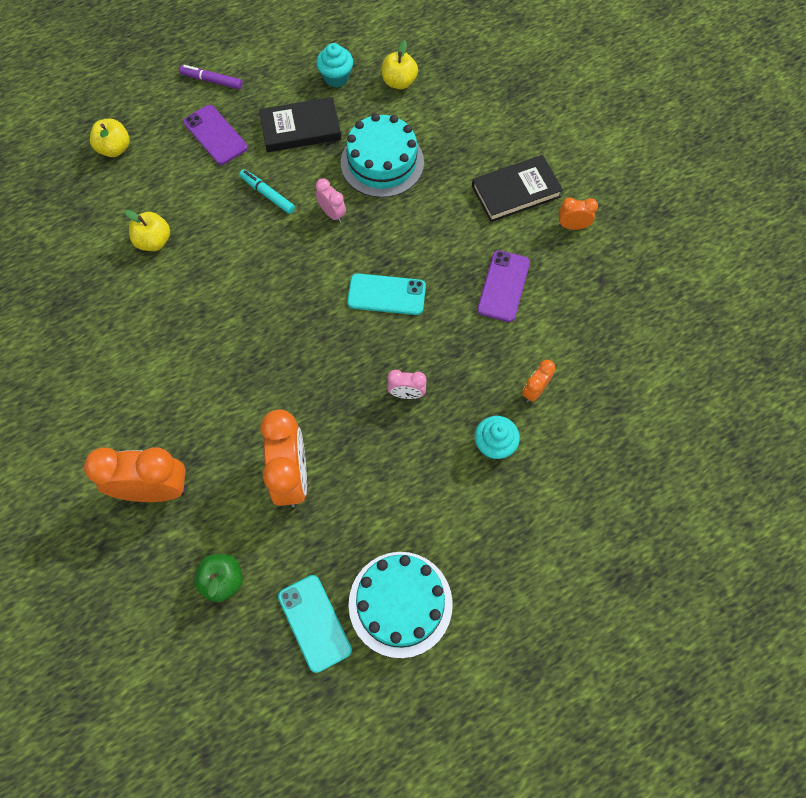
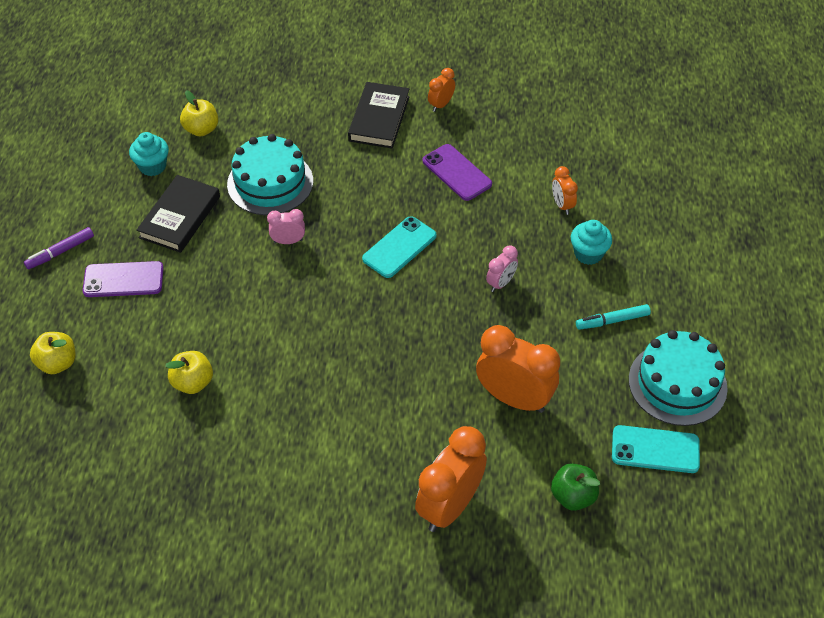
camera: 55 degrees left, 15 degrees down
(267, 194) = (225, 275): turquoise marker -> turquoise marker (612, 321)

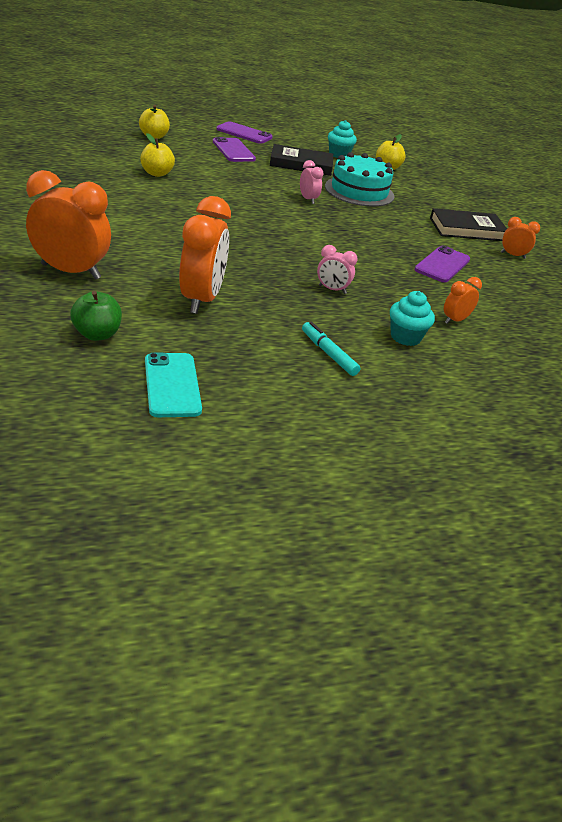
camera: 65 degrees right, 15 degrees down
(60, 252) = (244, 133): purple marker -> purple phone
(399, 247) = (336, 242): turquoise phone -> none
(677, 383) = (269, 399): turquoise cake -> none

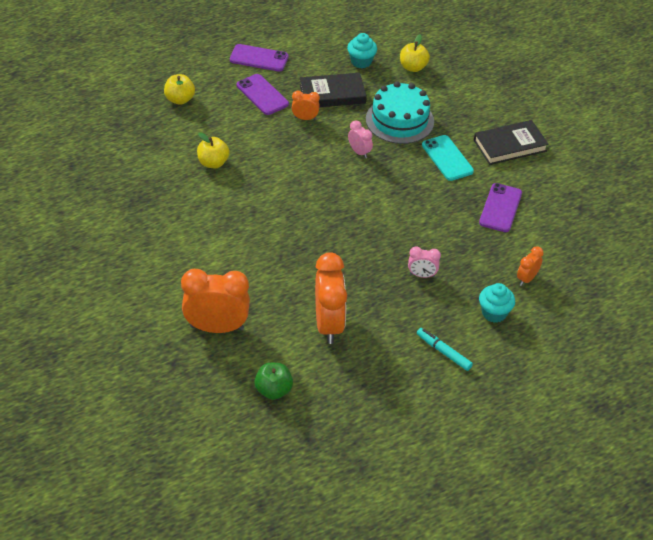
camera: 10 degrees left, 10 degrees up
(172, 385) = (349, 422): turquoise phone -> turquoise phone (447, 158)
(513, 255) = (556, 171): orange clock -> orange clock (305, 118)

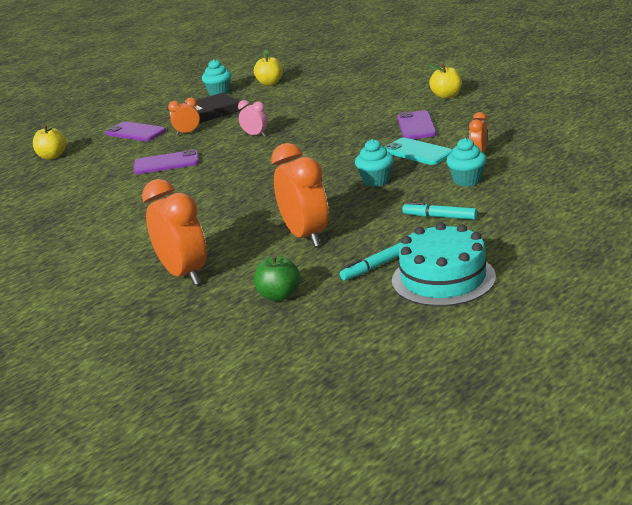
camera: 15 degrees left, 20 degrees down
(213, 163) = (110, 180): yellow apple -> yellow apple (446, 96)
(217, 327) = (184, 274): orange clock -> orange clock turned 75 degrees clockwise
(259, 58) = (119, 116): purple phone -> purple phone (166, 163)
(360, 391) = (375, 267): none -> turquoise marker
(399, 120) = (280, 110): turquoise cake -> turquoise cake (443, 279)
(422, 275) = (376, 181): pink clock -> turquoise cupcake
(447, 158) = (342, 116): turquoise phone -> turquoise phone (417, 152)
(510, 145) = (394, 95): black book -> none

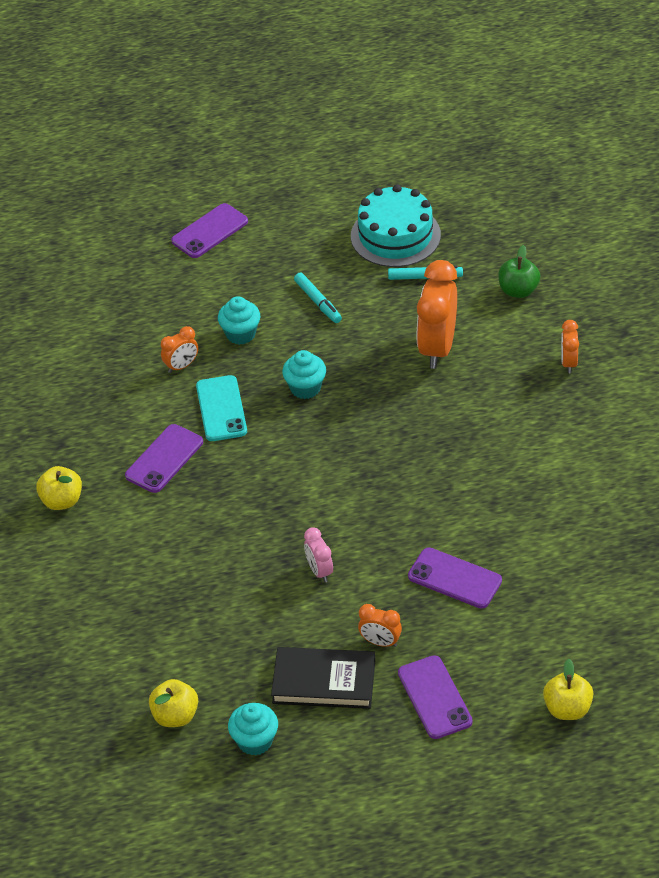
camera: 145 degrees left, 20 degrees up
(184, 274) = (568, 363): orange clock -> orange clock, size x0.49
(601, 211) = (210, 231): none -> purple phone

